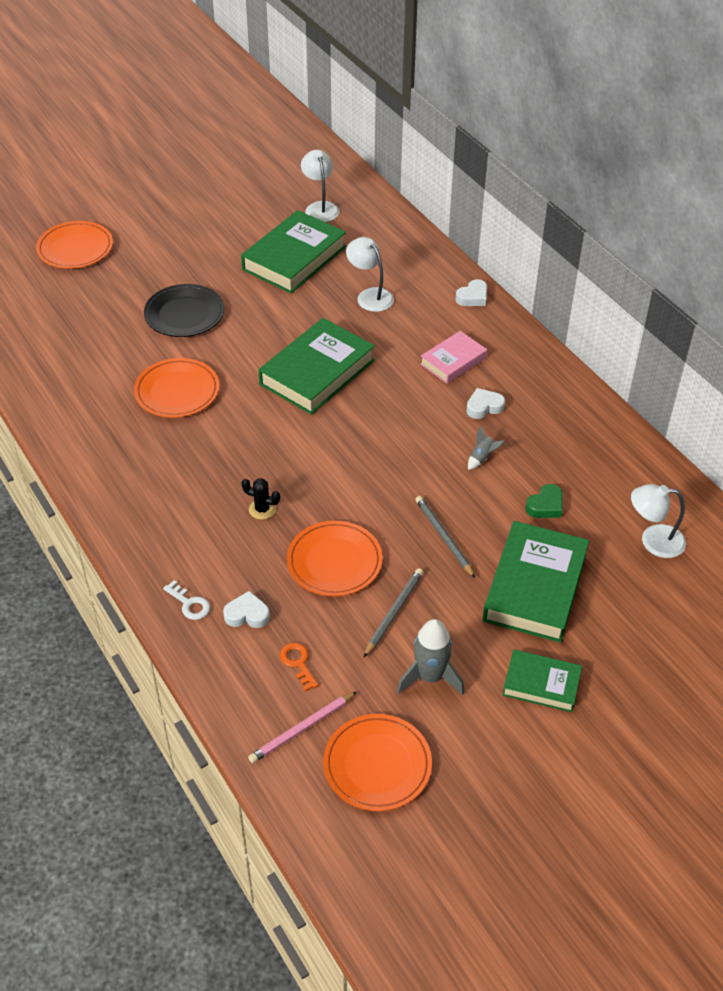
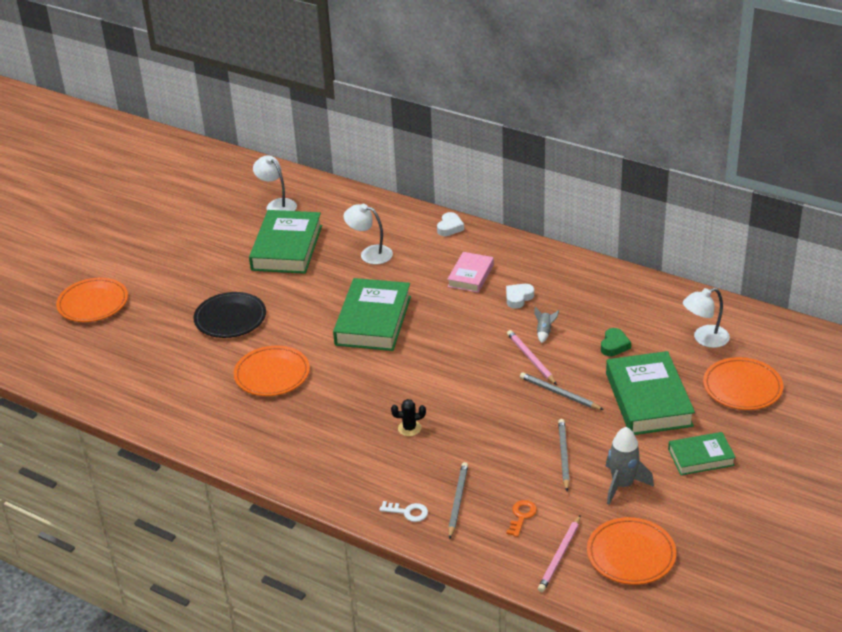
camera: 25 degrees left, 10 degrees down
(247, 614) = (457, 501): white heart -> grey pencil
(298, 663) = (521, 516): orange key -> orange key turned 75 degrees clockwise
(334, 561) = (493, 441): orange plate -> orange plate (742, 387)
(444, 483) = (531, 359): none -> pink pencil

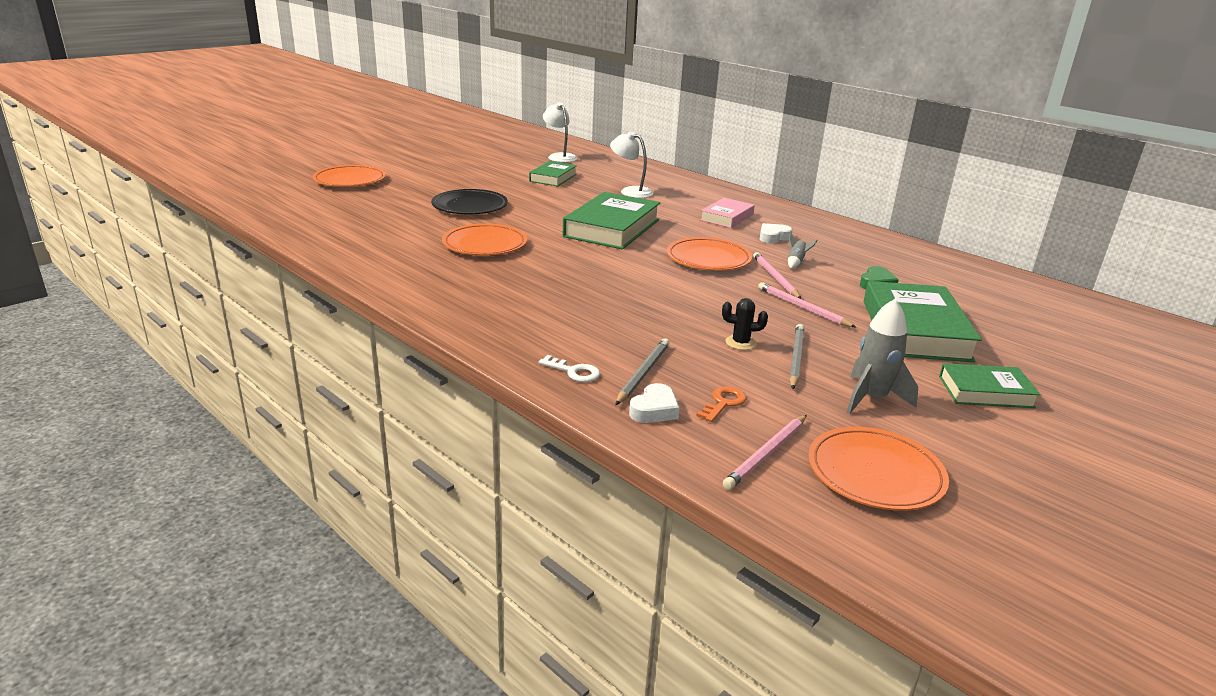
camera: 10 degrees right, 10 degrees down
(287, 248) = (553, 178): green book -> green book, size x0.57
(409, 428) = (612, 304): black cactus -> black cactus (740, 343)
(450, 227) = (717, 189): white heart -> white heart (654, 410)
(559, 393) = (802, 308): grey pencil -> pink pencil
(704, 339) = (988, 295): white lamp -> none
(742, 387) = (1040, 340): orange plate -> orange plate (708, 258)

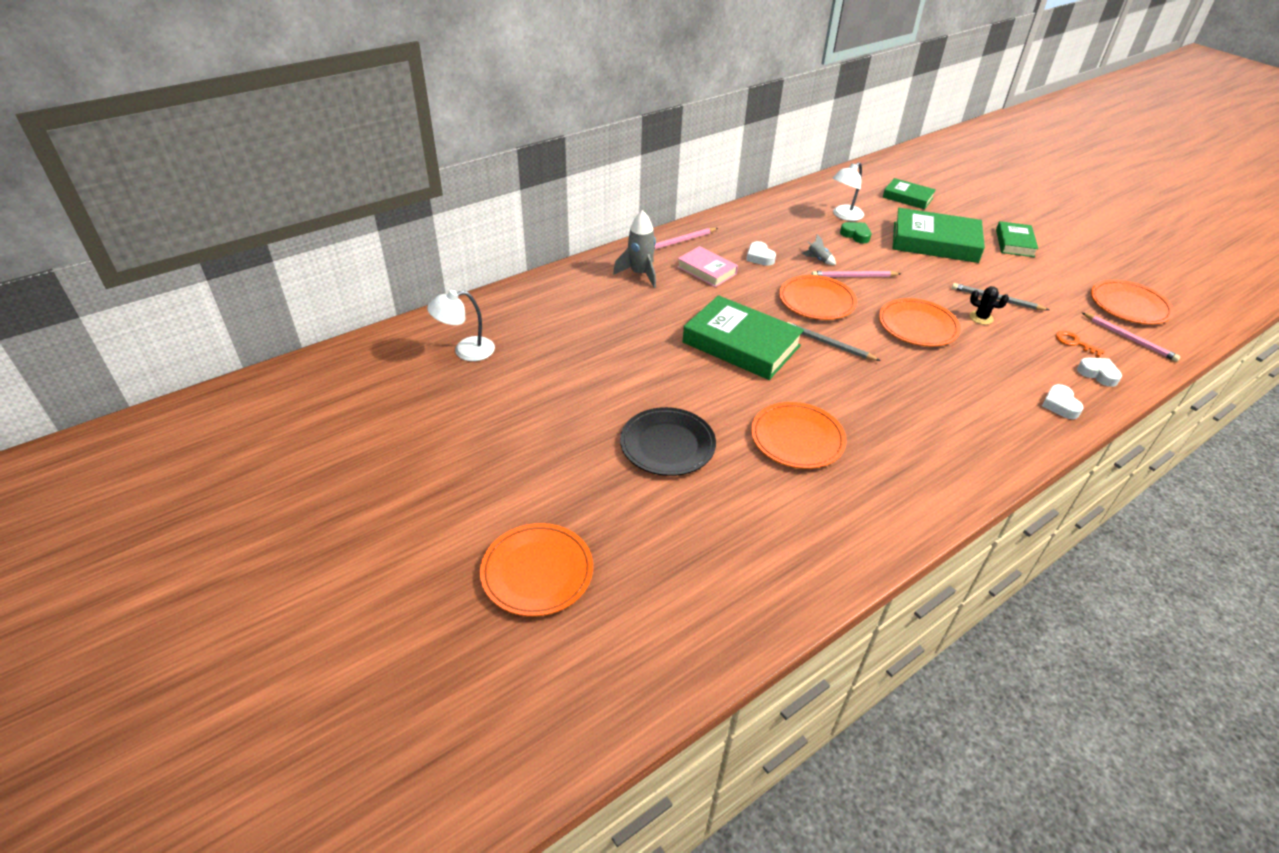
camera: 80 degrees left, 15 degrees up
(553, 178) = (560, 366): green book -> green book (907, 197)
(574, 372) = (1060, 405): white key -> white heart
(630, 191) = (621, 315): white lamp -> white lamp (844, 216)
(643, 373) = (1048, 371): grey pencil -> grey pencil (829, 344)
(695, 304) = (917, 326): none -> orange plate
(740, 343) = (981, 318): black cactus -> black cactus turned 75 degrees counterclockwise
(802, 308) = (910, 277): pink pencil -> pink pencil (680, 241)
(871, 398) = (1041, 284): grey rocket -> grey rocket (640, 274)

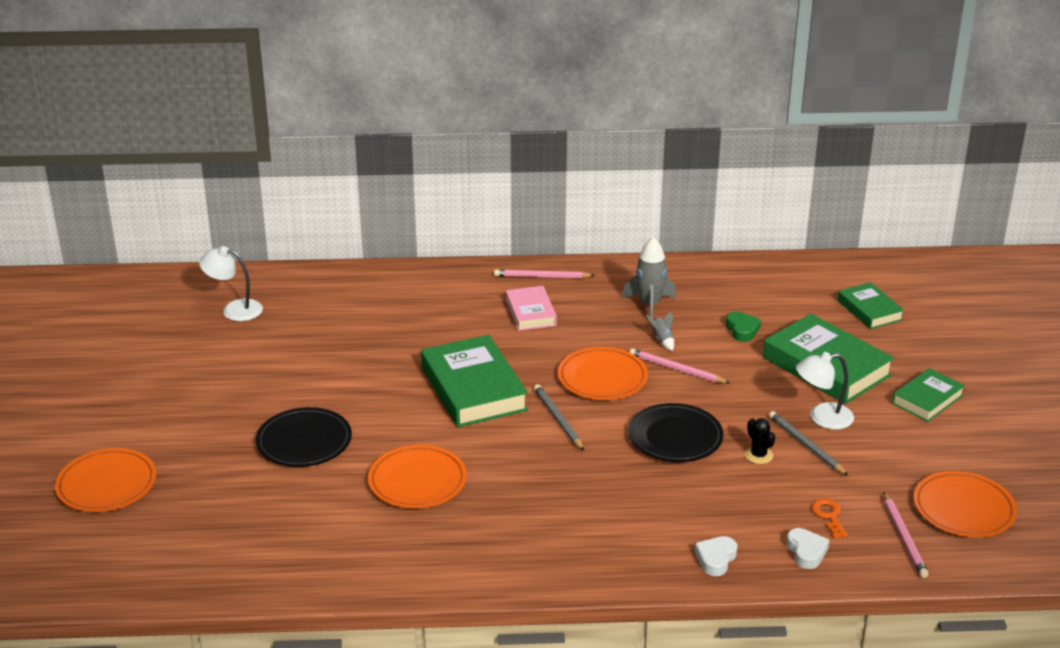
camera: 35 degrees right, 10 degrees down
(640, 274) = (461, 295): grey rocket -> grey rocket (649, 305)
(759, 257) = (602, 318): white heart -> none
(844, 216) = (759, 306): white lamp -> white lamp (822, 418)
(917, 326) = (675, 437): orange plate -> black plate

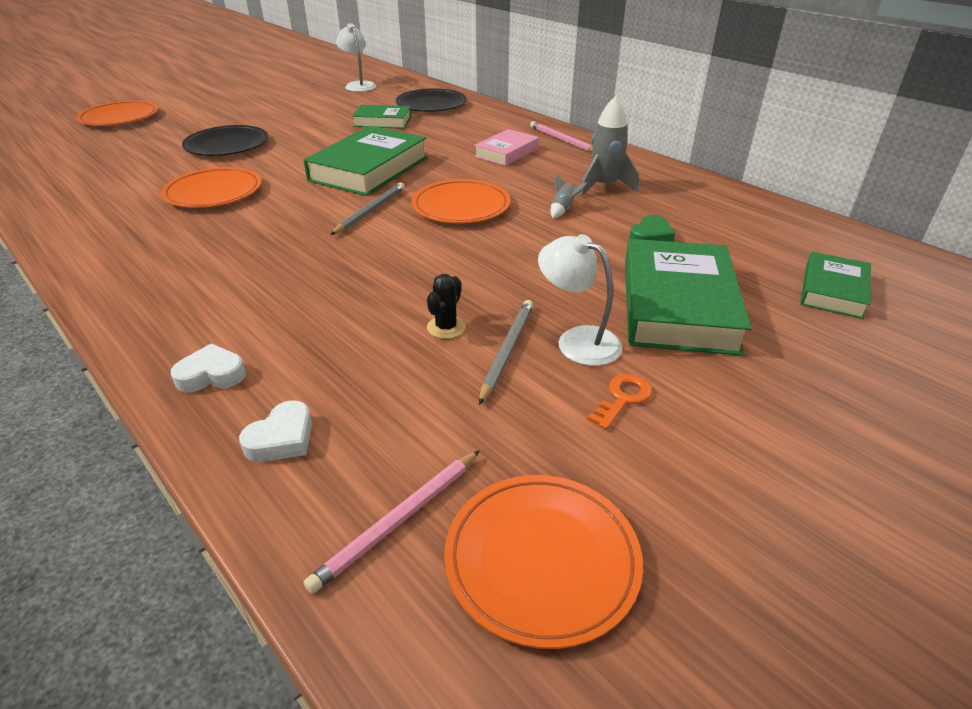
camera: 50 degrees right, 5 degrees up
(675, 437) = (415, 270): black plate -> black plate (431, 104)
(676, 369) = (529, 231): pink pencil -> none
(829, 516) = (380, 426): orange key -> orange key (623, 398)
(927, 399) = (745, 405): green book -> green book (382, 121)

